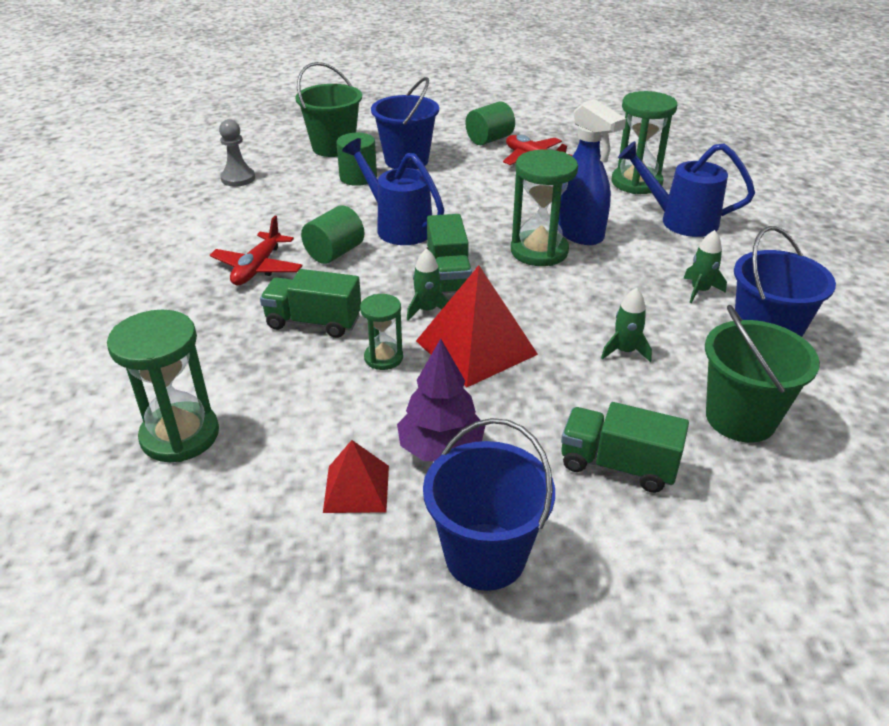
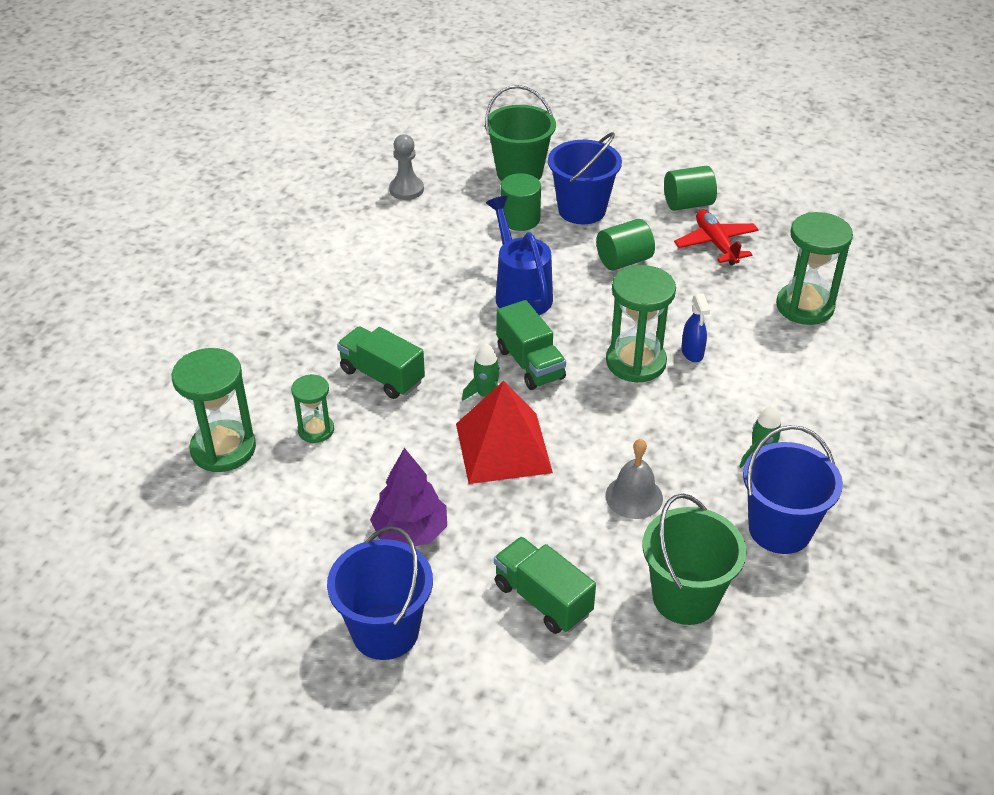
camera: 25 degrees right, 5 degrees up
(258, 268) = (367, 302): red plane -> none
(334, 253) = (443, 306): green cylinder -> green cylinder (624, 260)
(356, 488) = (325, 541): red pyramid -> none
(383, 358) = (418, 431): green hourglass -> green hourglass (316, 430)
(448, 276) = (530, 364): green truck -> green truck turned 45 degrees counterclockwise
(579, 233) = (692, 353): blue spray bottle -> blue spray bottle, size x0.51
(625, 351) = (634, 496): green rocket -> grey bell
(680, 221) = (811, 369): blue watering can -> none

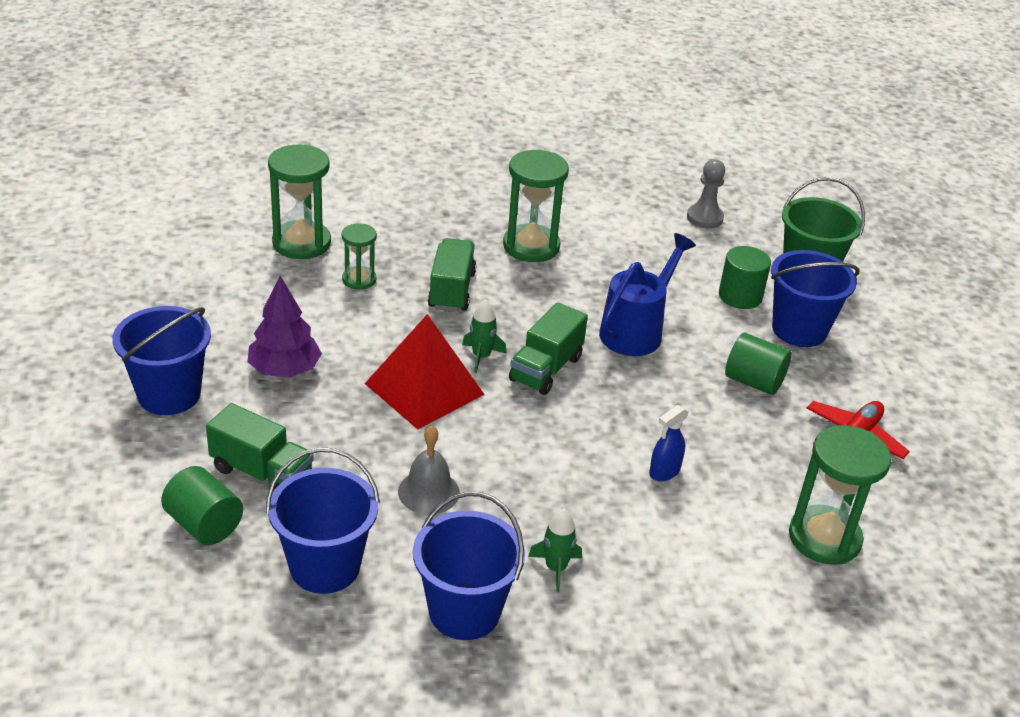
camera: 55 degrees right, 5 degrees down
(542, 599) = (261, 473): green truck -> green truck turned 105 degrees clockwise
(636, 362) = (612, 436): green hourglass -> green hourglass (531, 246)
(685, 597) = (325, 566): green bucket -> blue bucket
(688, 204) = (895, 398): green cylinder -> green cylinder (204, 524)

